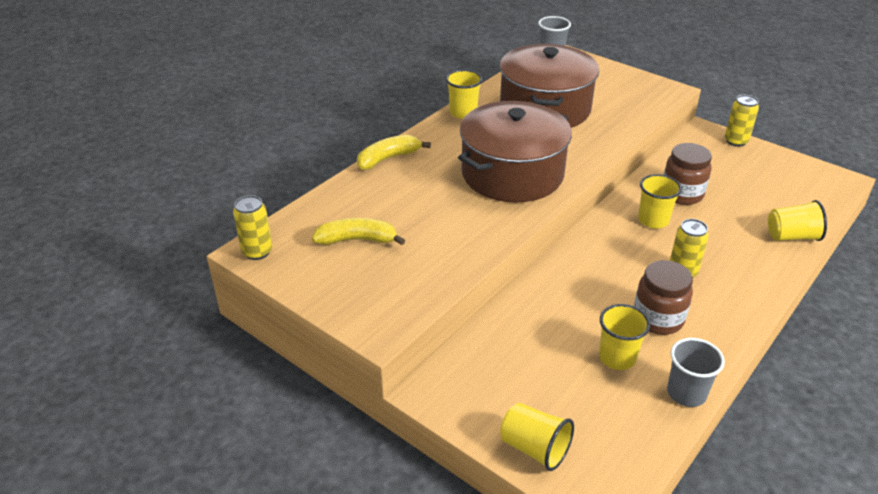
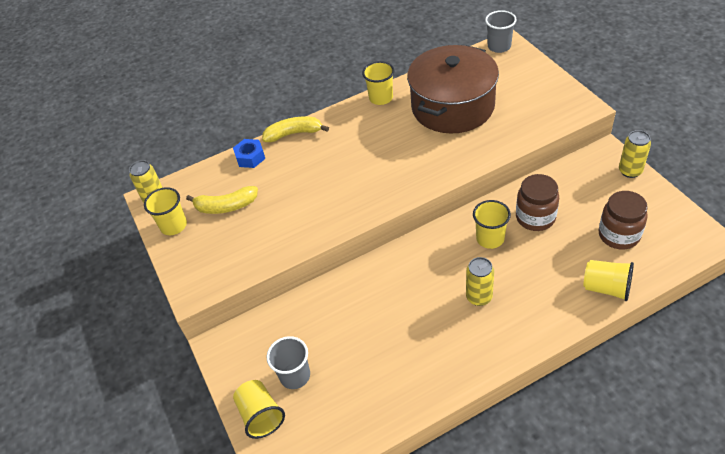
camera: 30 degrees right, 10 degrees up
(352, 189) = (250, 157): none -> blue nut
(357, 240) = (226, 206): yellow banana -> yellow banana turned 150 degrees clockwise
(512, 174) = (379, 170): brown pot -> none
(617, 357) = (370, 360): yellow cup -> yellow cup (173, 226)
(658, 319) = (427, 335): brown jar -> brown jar (619, 235)
(686, 393) = (402, 409): grey cup -> grey cup (295, 376)

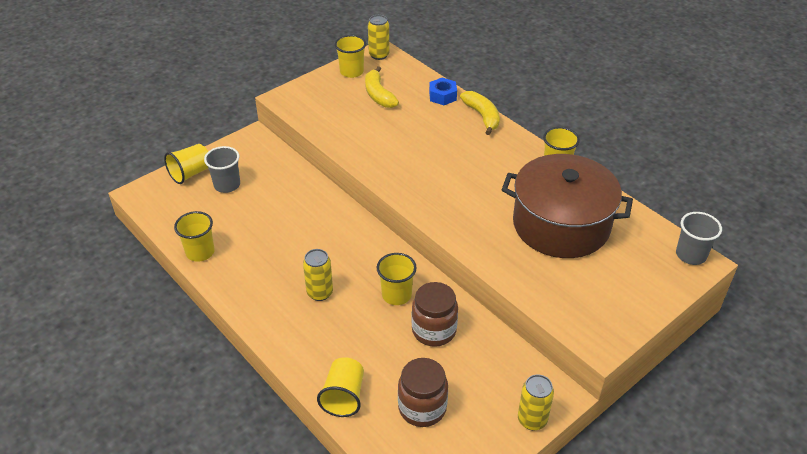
camera: 70 degrees right, 5 degrees down
(400, 405) = (200, 252): none -> yellow cup

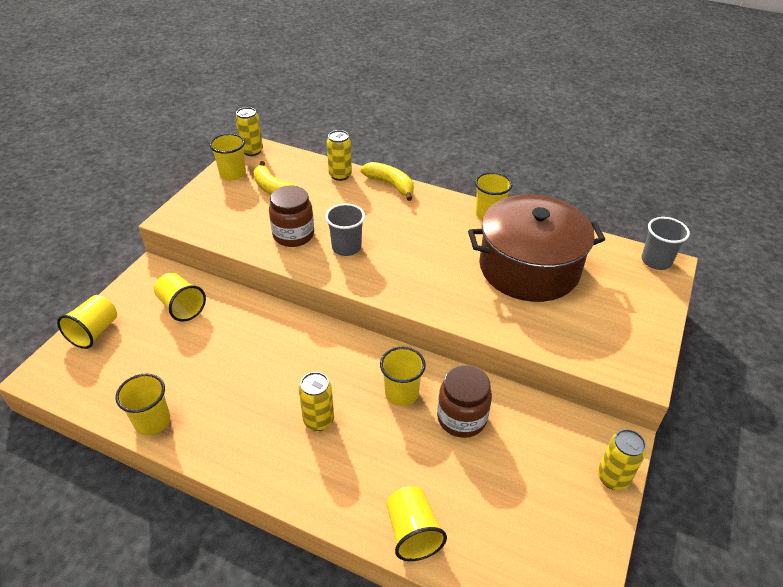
camera: 25 degrees left, 0 degrees up
(227, 185) = (146, 332): grey cup -> grey cup (346, 247)
(262, 173) = (181, 307): none -> yellow cup
(422, 408) = (501, 510): brown jar -> brown jar (293, 235)
(442, 96) = (340, 175): blue nut -> yellow can

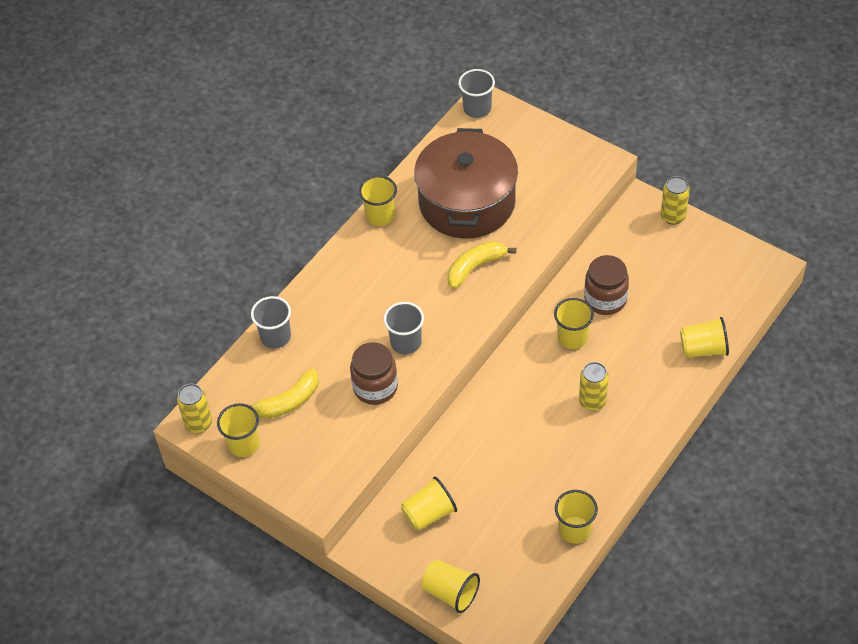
camera: 75 degrees left, 10 degrees up
(340, 175) = (275, 337): yellow can -> grey cup
(390, 185) = (307, 291): yellow banana -> yellow banana (475, 267)

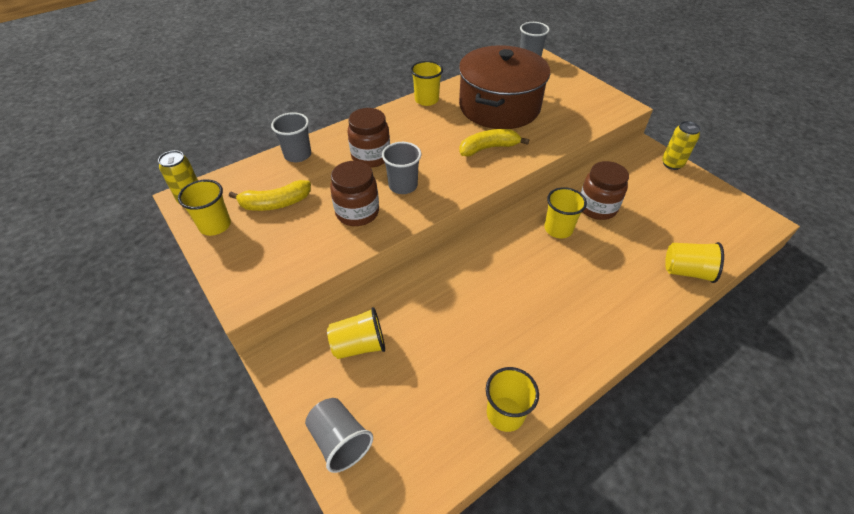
camera: 15 degrees right, 5 degrees down
(355, 316) = (371, 157): none -> brown jar
(450, 592) = (340, 441): yellow cup -> grey cup
(592, 401) = (562, 287): yellow can -> none

